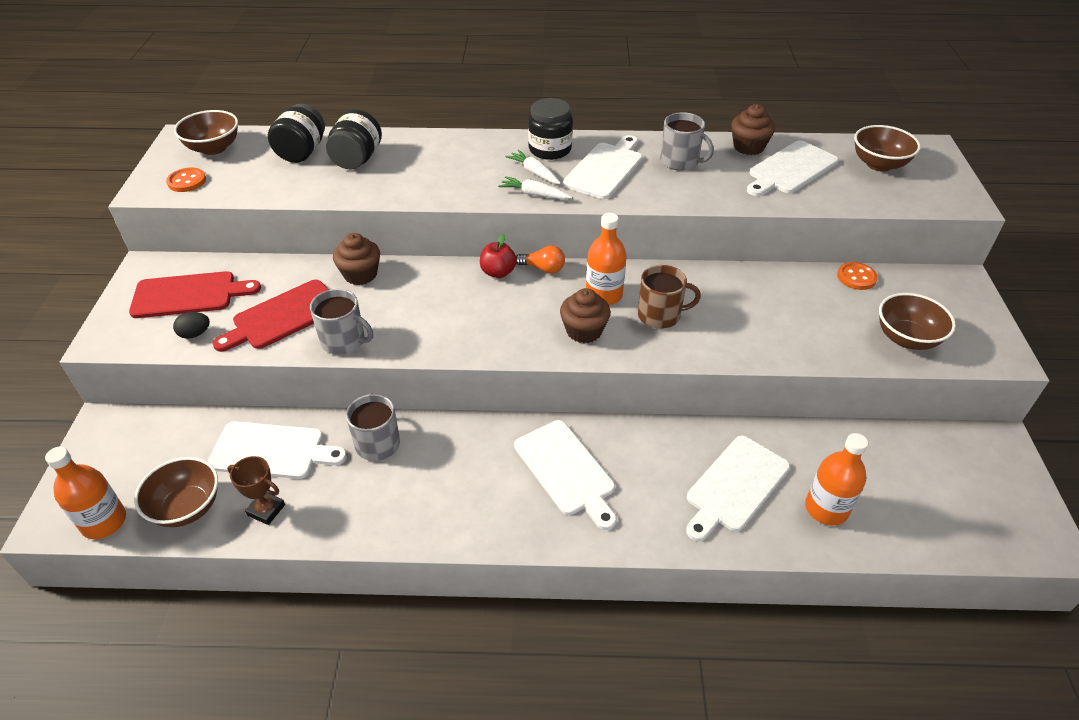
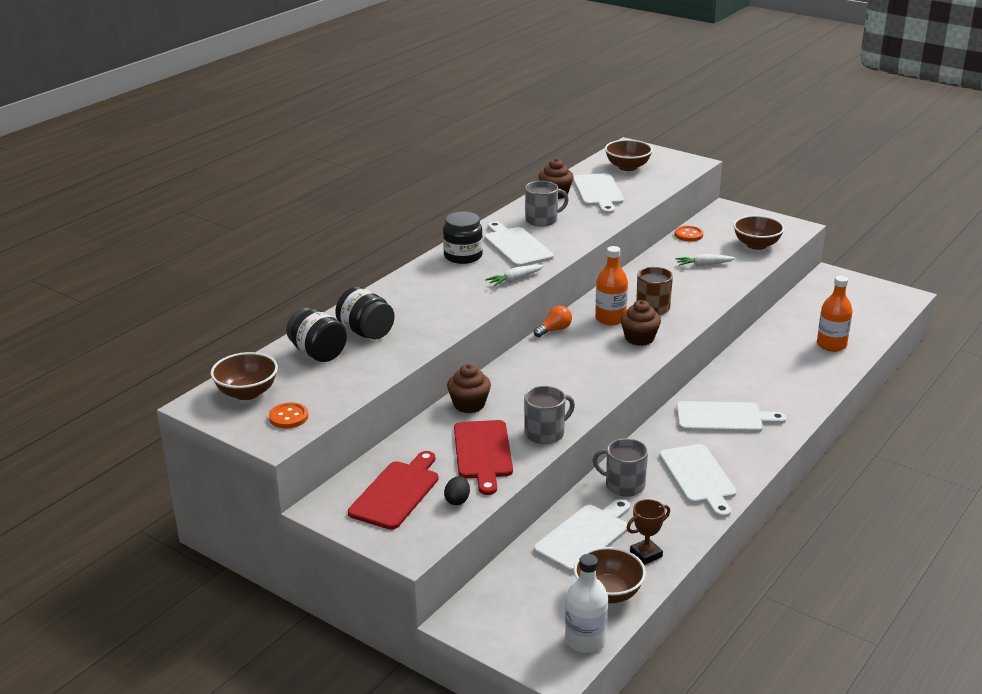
camera: 55 degrees left, 15 degrees down
(104, 522) = (585, 640): orange bottle -> white bottle
(498, 272) = (537, 348): red apple -> none
(534, 173) = (486, 271): white carrot -> white carrot (704, 265)
(735, 486) = (789, 365): white cutting board -> white cutting board (698, 477)

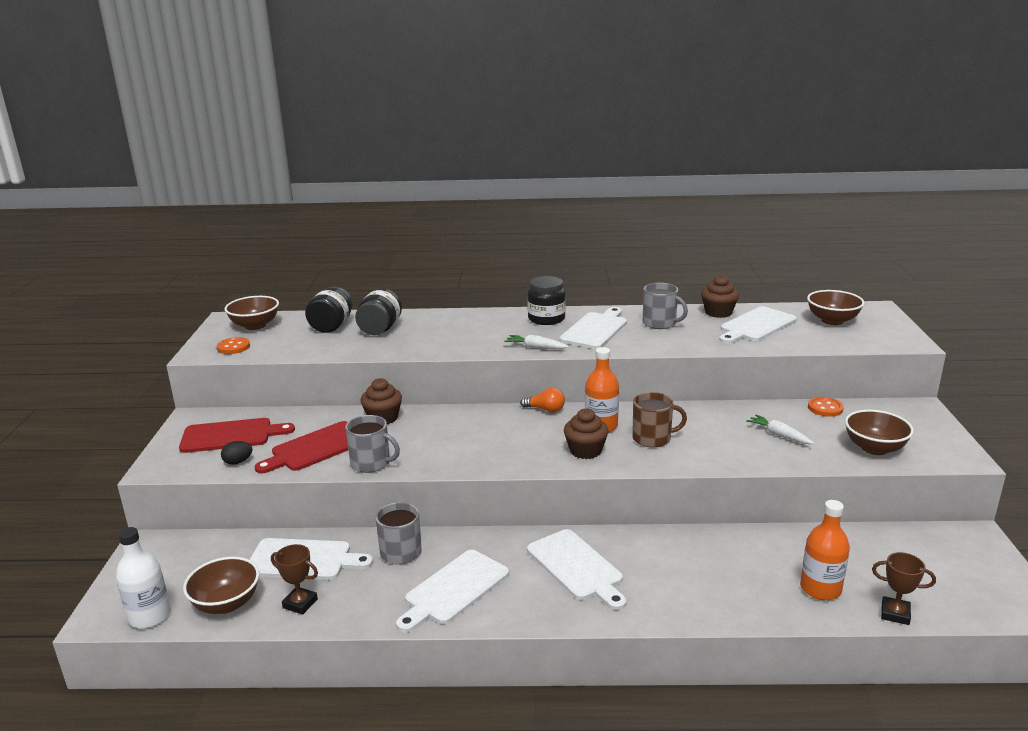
camera: 55 degrees right, 5 degrees down
(874, 334) = (895, 614): none -> brown trophy

